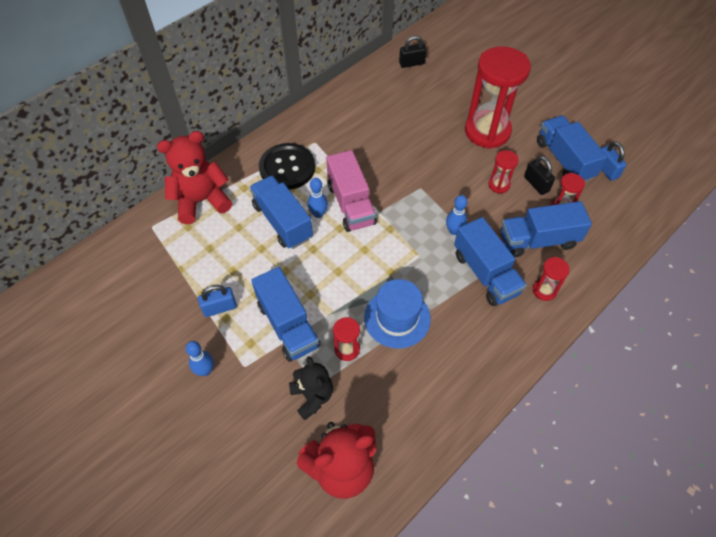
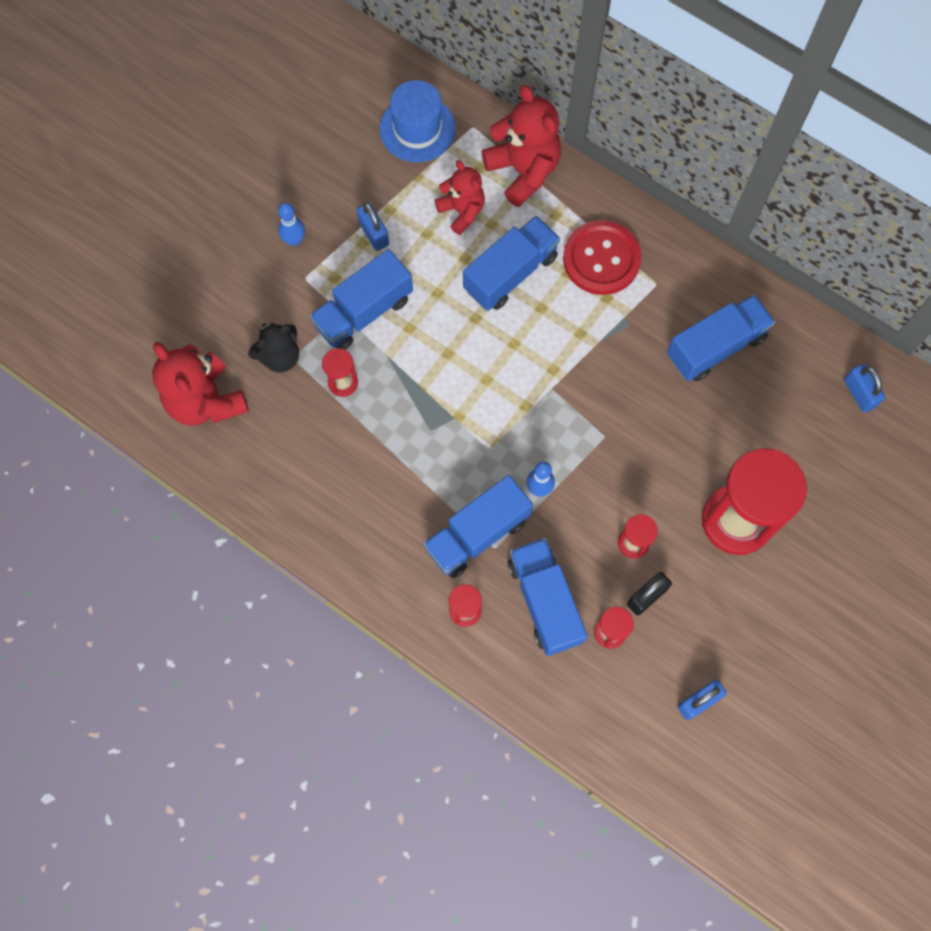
camera: 80 degrees right, 15 degrees up
(221, 244) = (462, 211): none -> red teddy bear
(287, 168) = (601, 259): black button -> red button
(318, 214) = (532, 313): blue bowling pin -> none
(351, 204) = (556, 351): pink truck -> none
(397, 318) = (393, 433): blue hat -> blue hat (417, 129)
(411, 63) = (859, 393): black padlock -> blue padlock
(564, 160) = (705, 638): blue truck -> blue truck (716, 347)

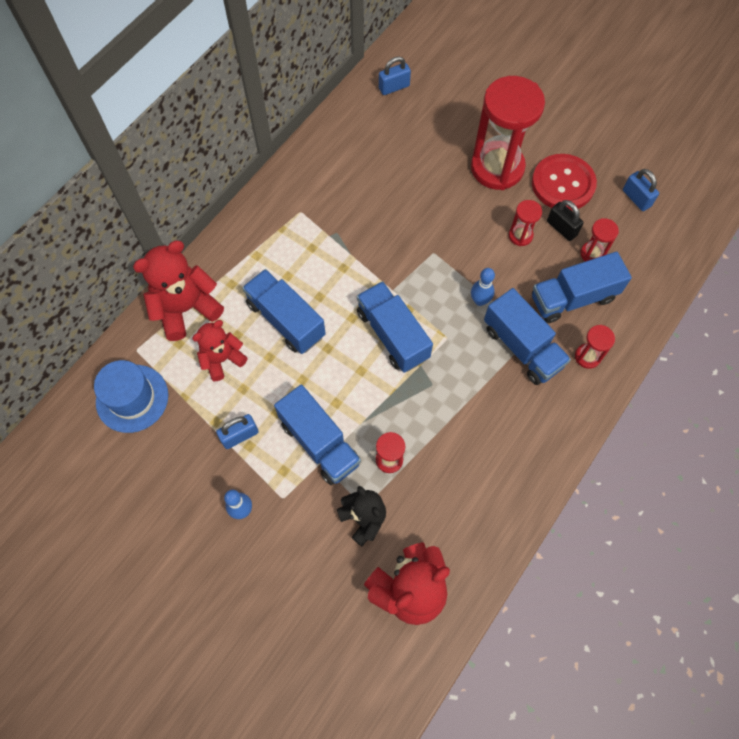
camera: 90 degrees left, 5 degrees down
(601, 259) = (276, 250): red button -> red button (563, 184)
(716, 347) = (356, 174): blue truck -> blue truck (392, 335)

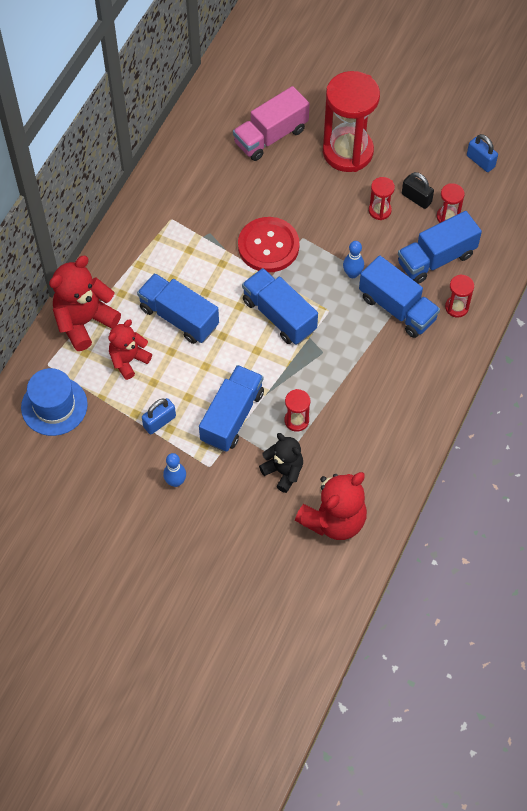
camera: 10 degrees left, 5 degrees down
(319, 443) = (232, 416): blue truck -> blue truck turned 105 degrees counterclockwise
(394, 87) = (236, 89): blue padlock -> none
(420, 140) = (270, 136): none -> pink truck
(563, 184) = (411, 158): red button -> red button (268, 246)

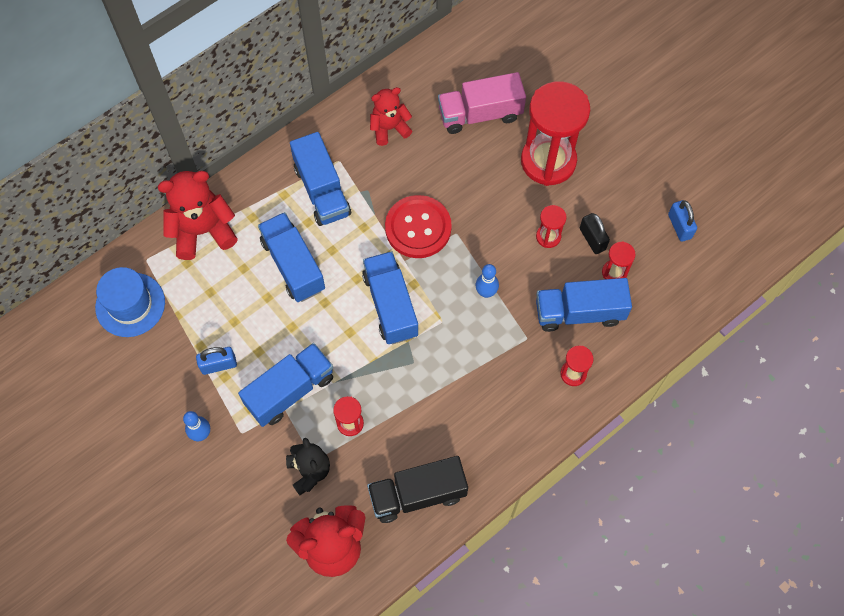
camera: 25 degrees right, 5 degrees up
(128, 360) = (223, 288): red teddy bear -> red teddy bear (389, 128)
(382, 451) = (417, 494): none -> black truck
(397, 308) = (512, 348): blue truck -> blue truck (322, 191)

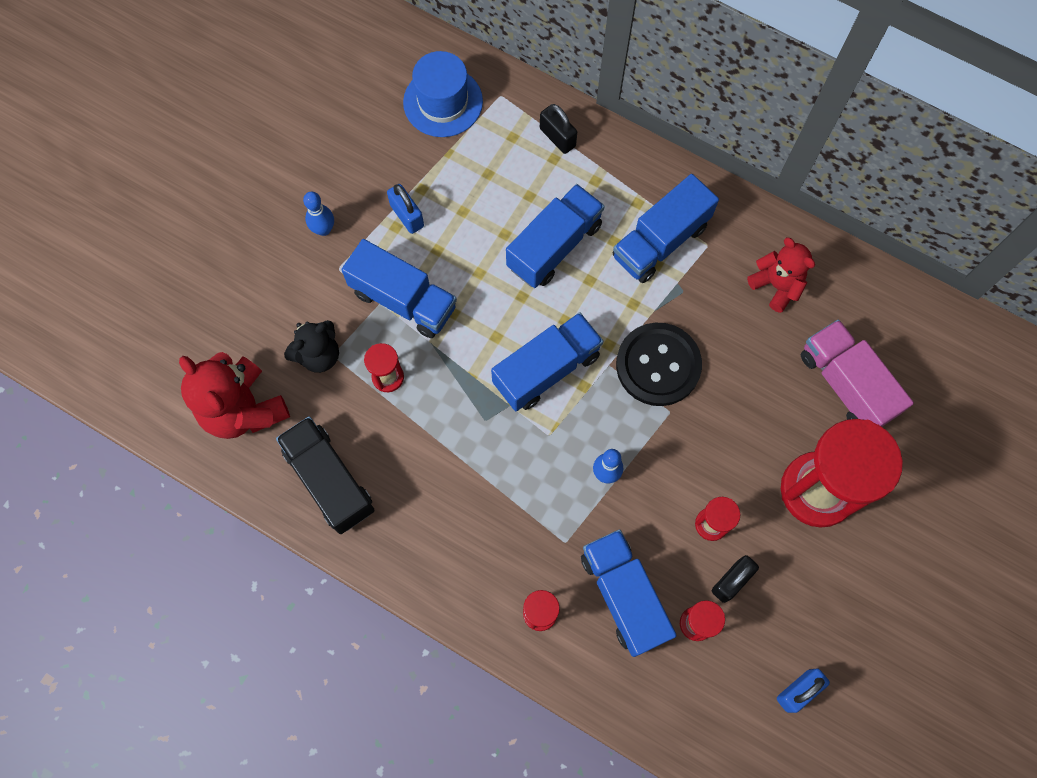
camera: 70 degrees right, 5 degrees up
(203, 231) = (557, 137): red teddy bear -> black padlock
(418, 228) = (658, 365): red button -> black button

